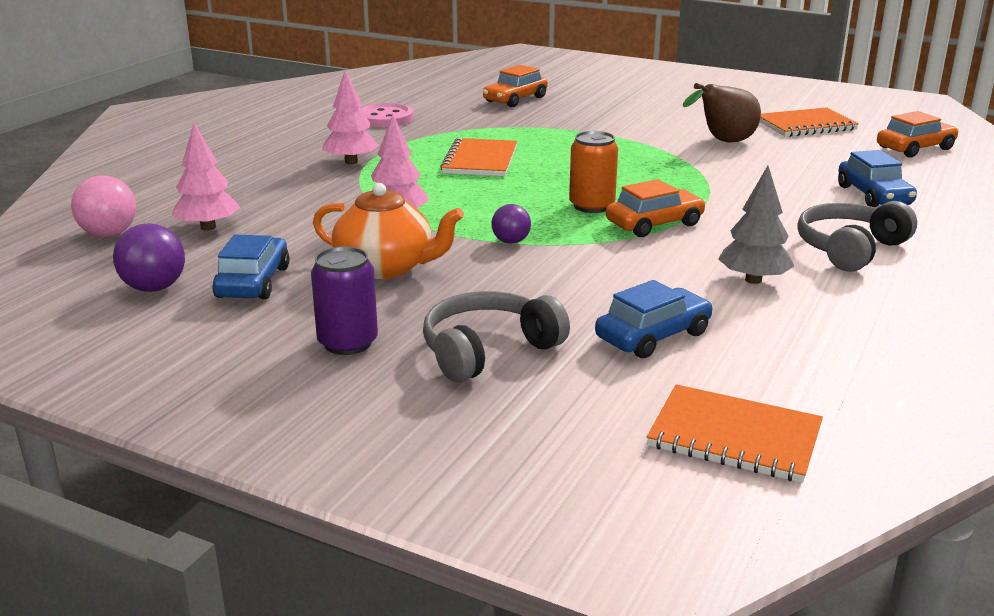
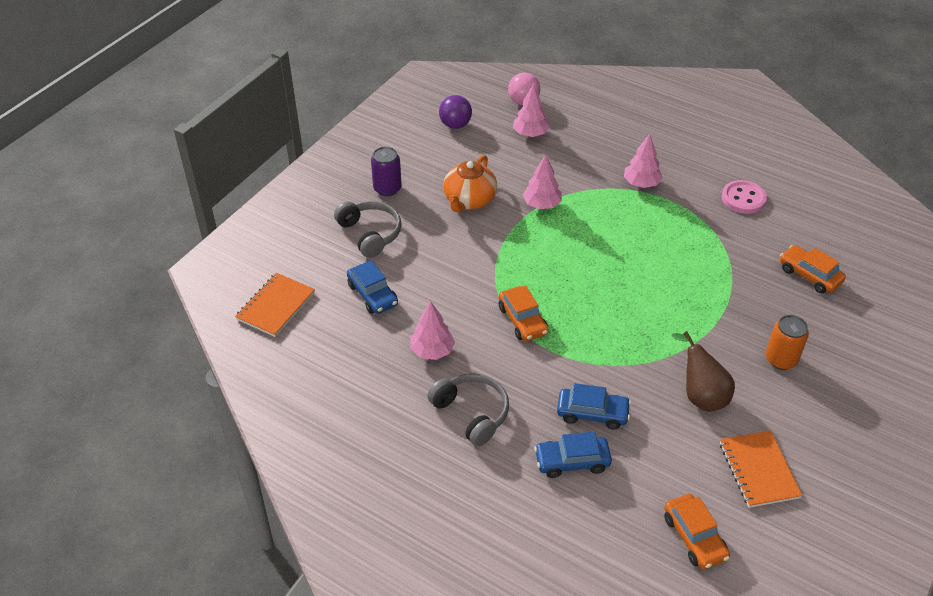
camera: 95 degrees right, 20 degrees up
(253, 282) = (457, 155): blue car -> blue car (592, 413)
(480, 160) = (646, 245): orange notebook -> none
(511, 242) = (499, 251): purple ball -> none
(591, 206) = (556, 293): orange can -> orange can (781, 359)
(753, 280) = (432, 351): grey tree -> pink tree

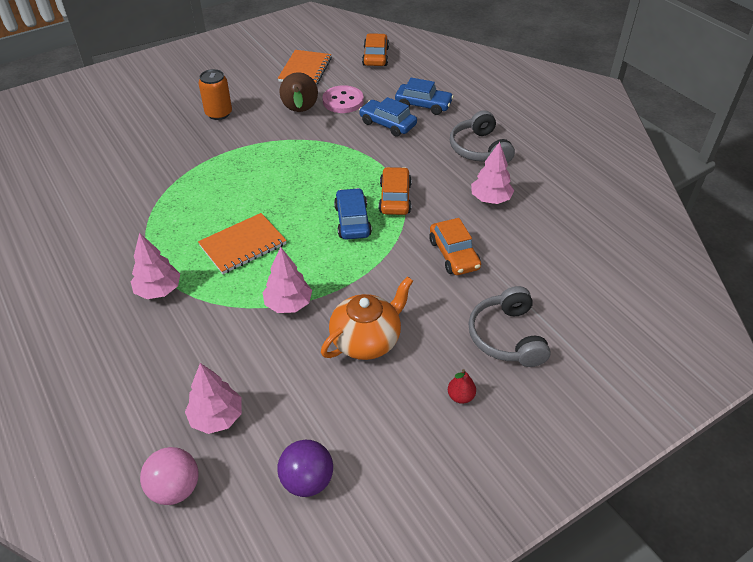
camera: 155 degrees left, 0 degrees up
(276, 306) = (636, 286): orange notebook -> orange notebook (243, 245)
(372, 294) = (528, 265): blue car -> blue car (352, 221)
(387, 188) = (460, 396): purple can -> red pear
(743, 198) = (81, 236): pink button -> pink button (343, 101)
(809, 275) = (120, 155): orange car -> orange car (454, 254)

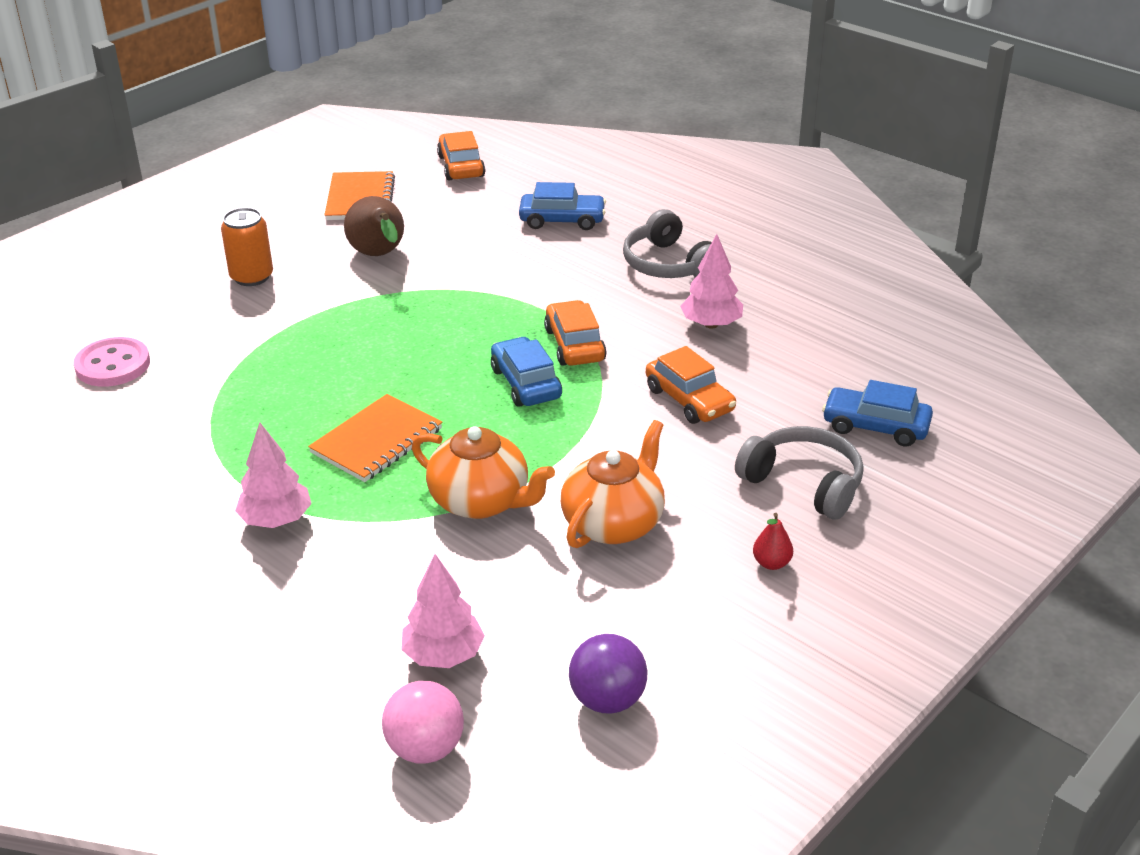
camera: 15 degrees left, 10 degrees down
(288, 304) = (481, 501): pink tree -> orange teapot
(343, 101) = (439, 232): pink button -> pink button (113, 365)
(387, 124) = (520, 252): blue car -> blue car (875, 426)
(507, 337) = (803, 483): grey headphones -> grey headphones turned 150 degrees clockwise

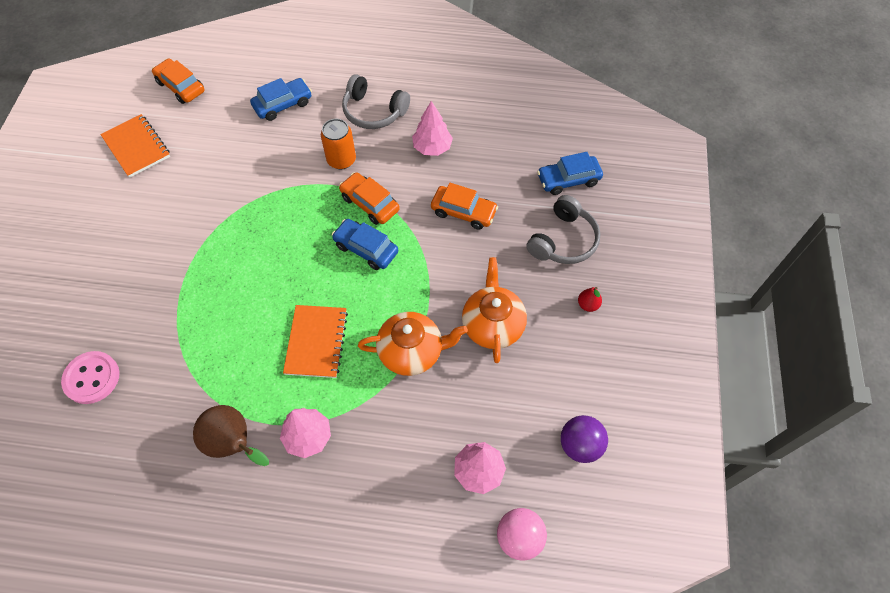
camera: 35 degrees left, 25 degrees up
(251, 277) = (121, 252): orange can -> orange can (341, 160)
(379, 256) = (191, 191): brown pear -> brown pear (234, 443)
(803, 483) = (563, 240): grey headphones -> grey headphones turned 120 degrees clockwise

